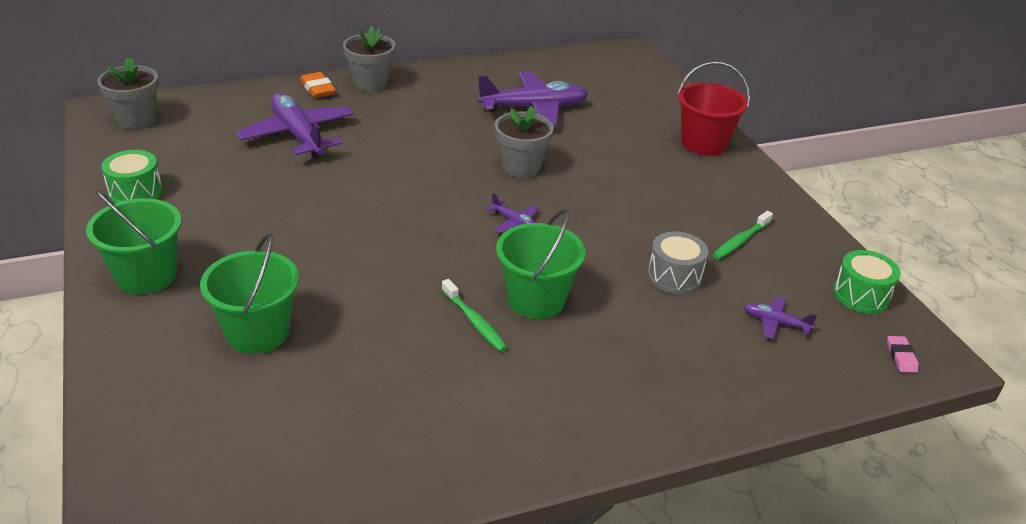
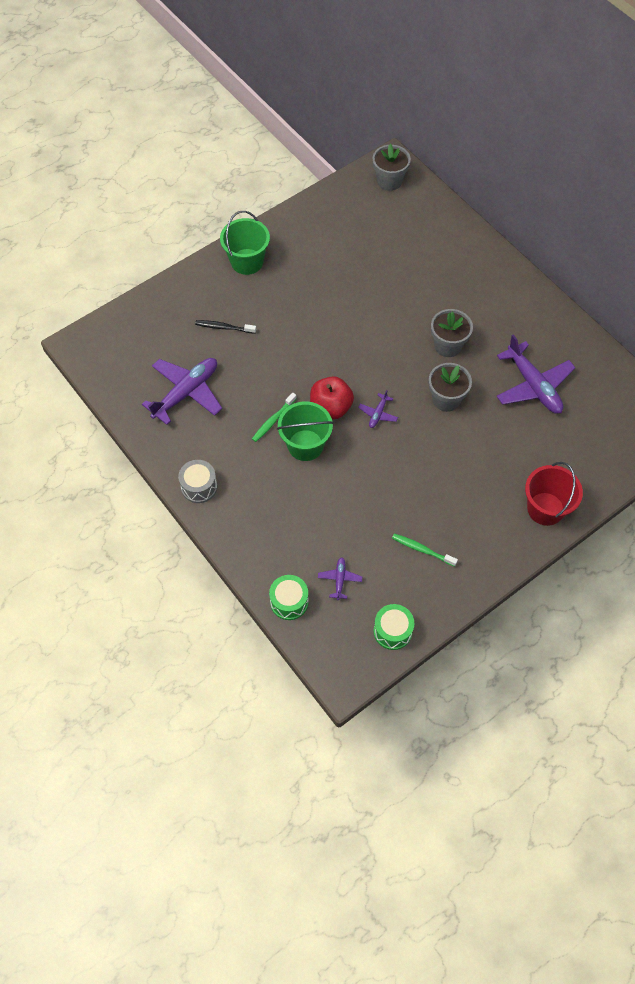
camera: 75 degrees right, 25 degrees up
(135, 192) = (316, 219): green drum -> green drum (289, 602)
(257, 332) = (224, 327): green bucket -> black toothbrush
(297, 135) = (417, 265): purple plane -> purple plane (186, 392)
(318, 89) = (482, 252): orange eraser -> none
(370, 83) = (509, 277): grey flower pot -> grey flower pot (448, 346)
(482, 260) = (331, 408): none -> red apple
(674, 276) = (362, 515): grey drum -> grey drum (199, 487)
(901, 357) = (336, 657): pink eraser -> none

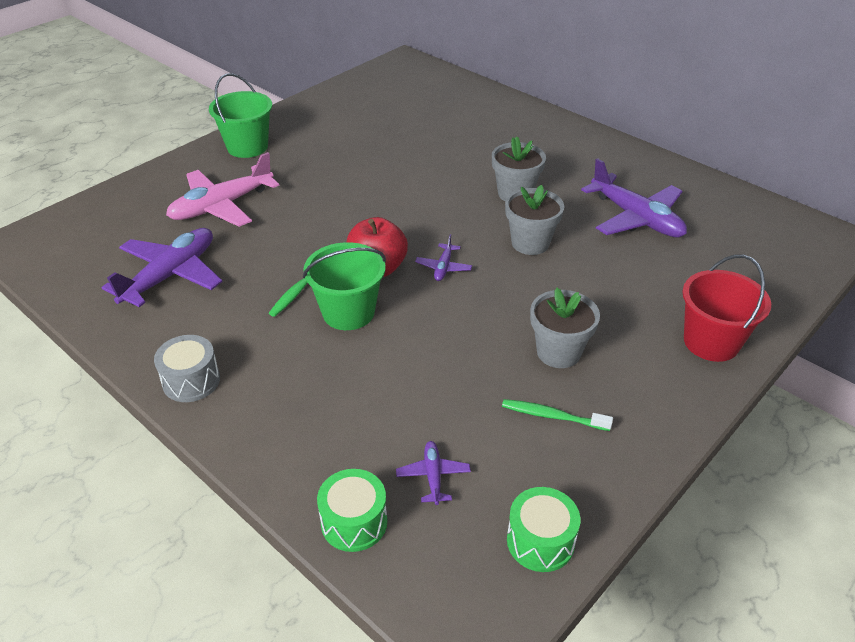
camera: 10 degrees left, 20 degrees down
(224, 327) = (221, 206): black toothbrush -> pink plane
(389, 181) = (406, 73): grey flower pot -> grey flower pot (558, 352)

